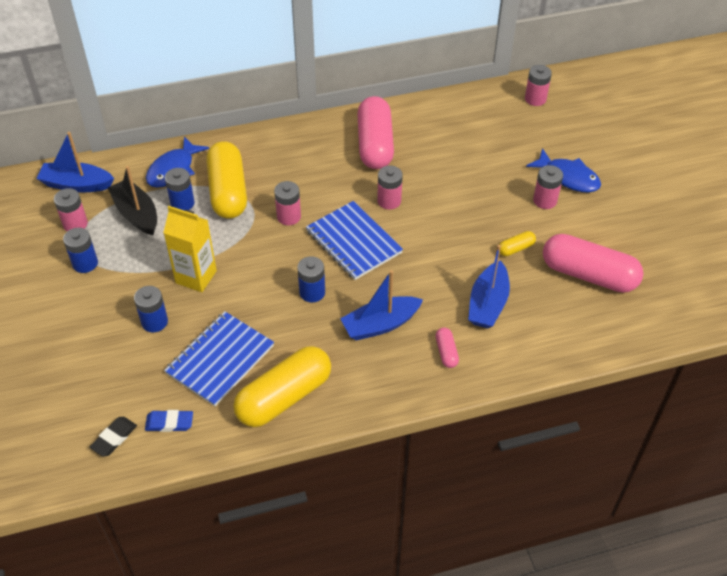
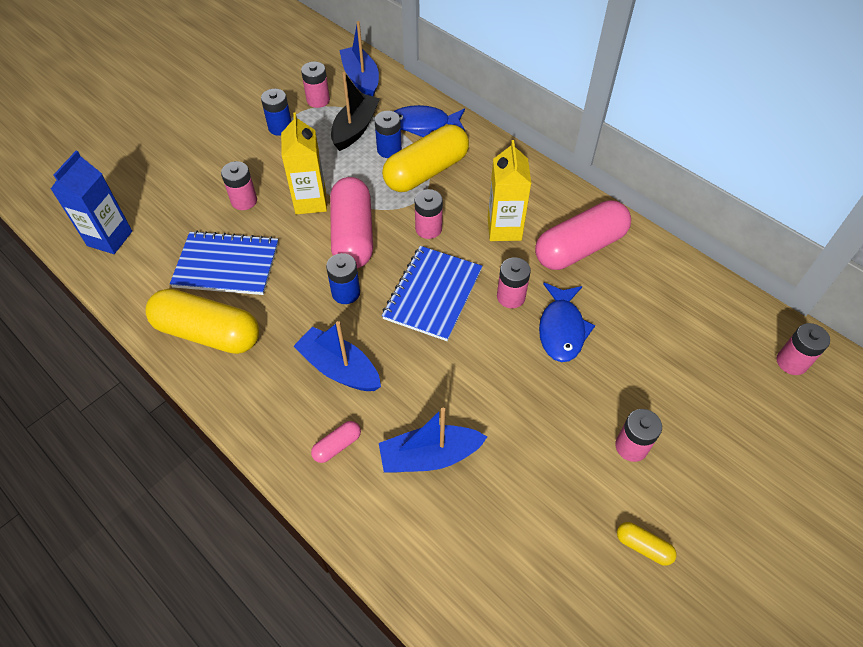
camera: 60 degrees right, 5 degrees up
(114, 438) = (110, 238): black eraser -> blue carton
(154, 322) = (244, 201): blue battery -> pink battery
(169, 423) = (141, 266): blue eraser -> none
(325, 174) = (504, 229): none -> yellow carton
(516, 248) = (531, 448): yellow capsule -> yellow capsule (643, 546)
(568, 177) = (691, 456): blue fish -> blue fish (561, 329)
(588, 275) = (547, 549): pink capsule -> pink capsule (353, 235)

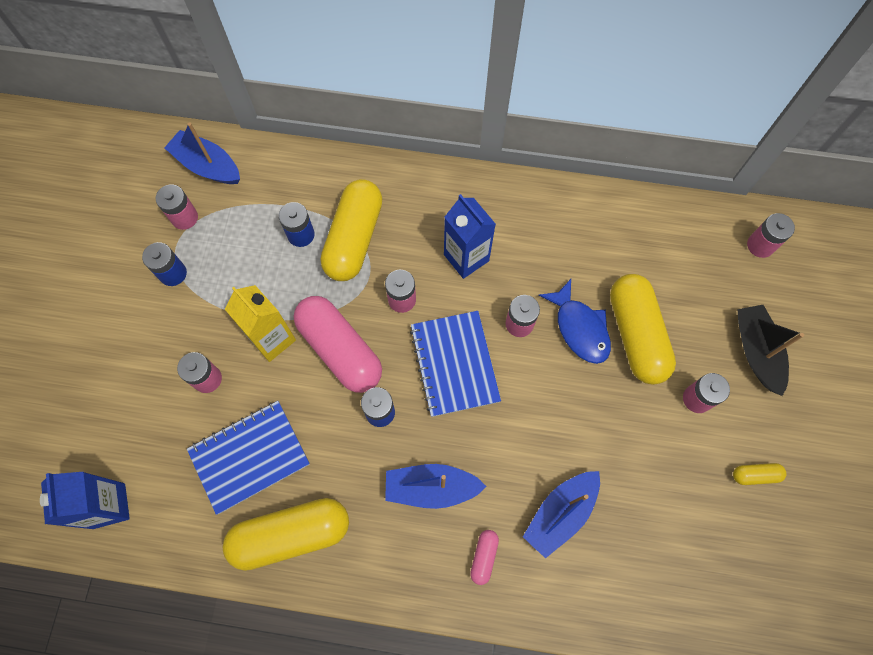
camera: 35 degrees left, 15 degrees up
(355, 129) = (249, 230): black boat -> black boat (756, 351)
(424, 124) = (311, 185): blue fish -> none
(504, 229) = (466, 258): yellow carton -> blue carton
(579, 248) = (541, 238): pink capsule -> none
(610, 363) = (636, 335): none -> yellow capsule

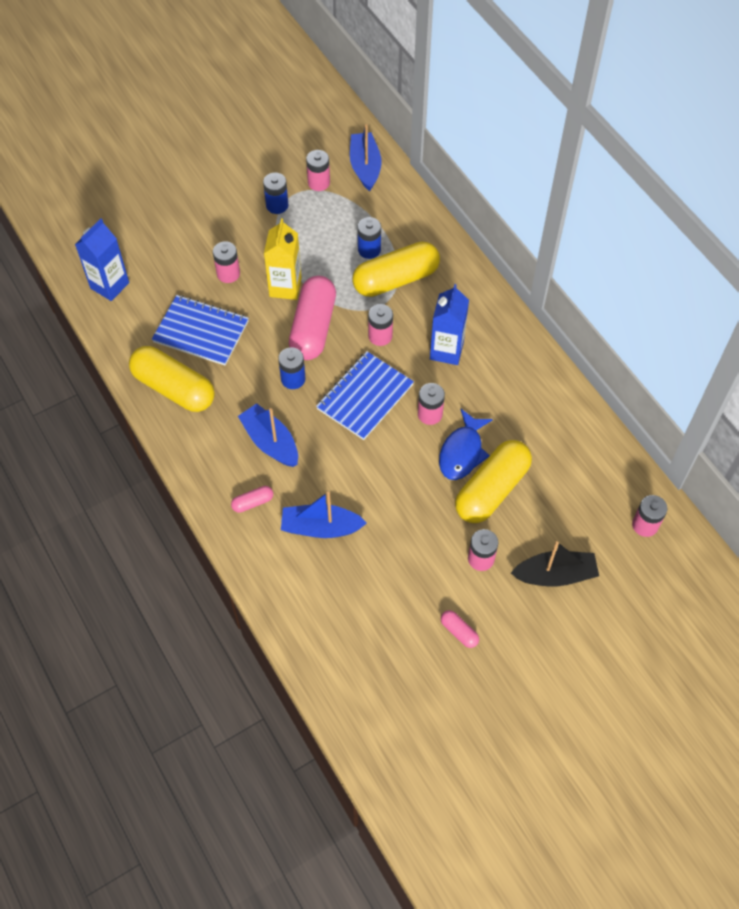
camera: 50 degrees right, 10 degrees down
(755, 475) = (459, 632): yellow capsule -> pink capsule
(756, 351) = (555, 575): black boat -> black boat turned 45 degrees clockwise

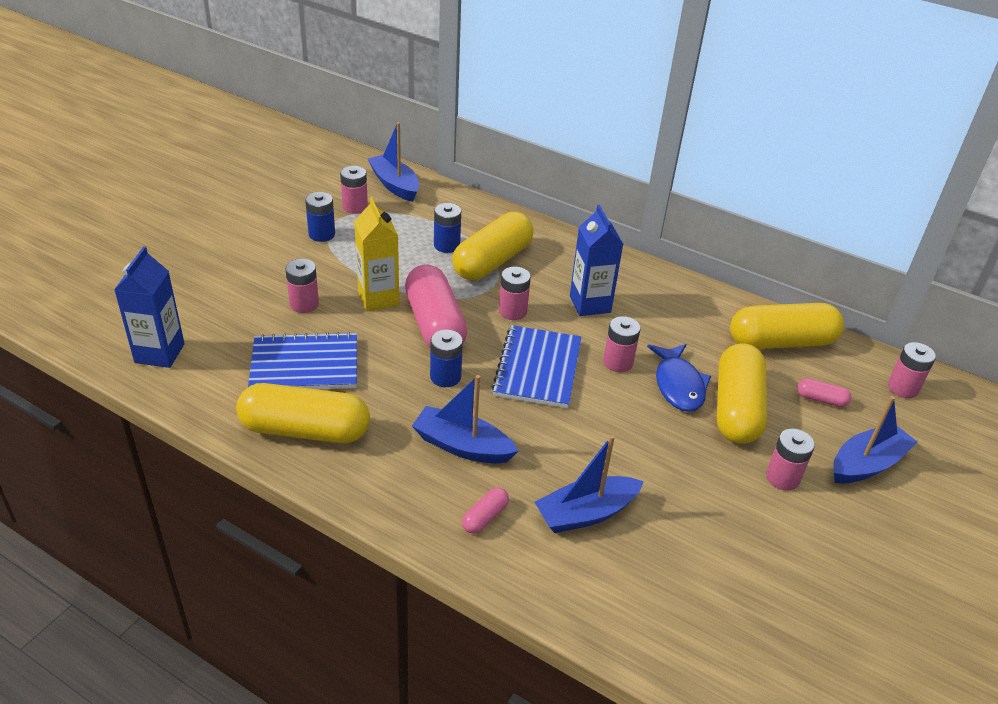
camera: 30 degrees left, 20 degrees down
(459, 632) = (825, 562): pink capsule -> pink capsule (821, 399)
(555, 575) = (867, 464): black boat -> blue boat
(578, 445) = (781, 342): none -> yellow capsule

